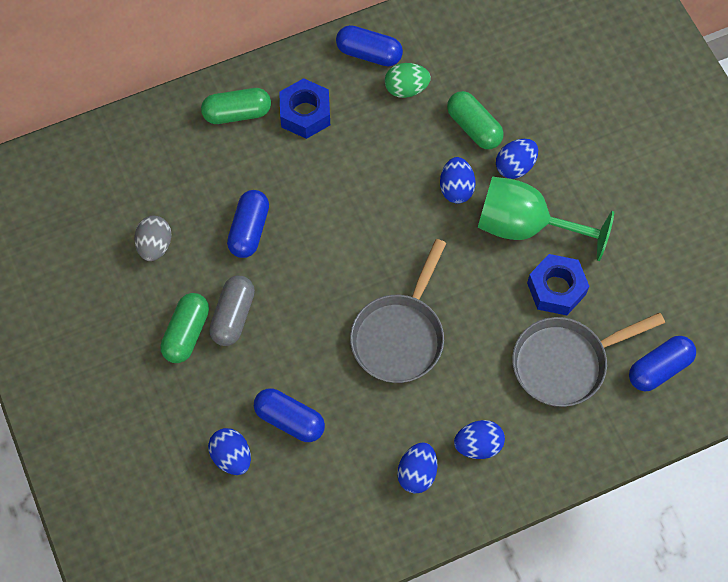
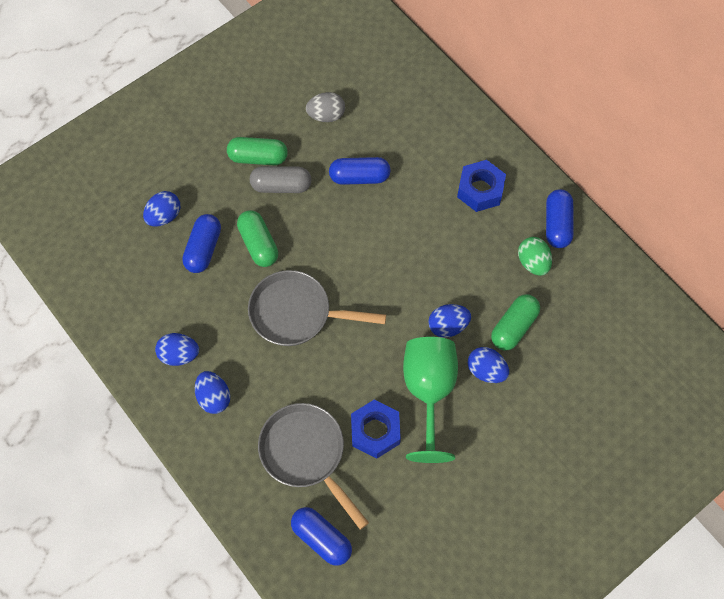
camera: 75 degrees right, 0 degrees up
(237, 113) = (462, 140): green capsule -> green capsule (258, 244)

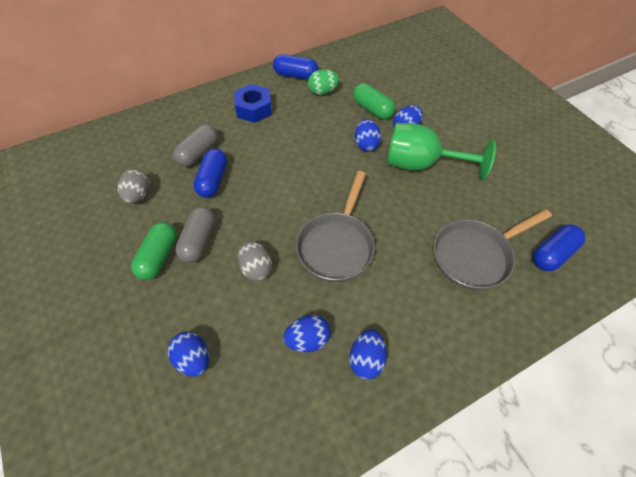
camera: 80 degrees left, 10 degrees down
(203, 249) = (247, 321): blue capsule -> none
(214, 397) = (417, 329): blue egg -> blue egg (308, 340)
(258, 244) = (256, 268): green capsule -> grey egg
(375, 431) = (454, 203): blue nut -> none
(395, 152) = (198, 153): none -> grey capsule

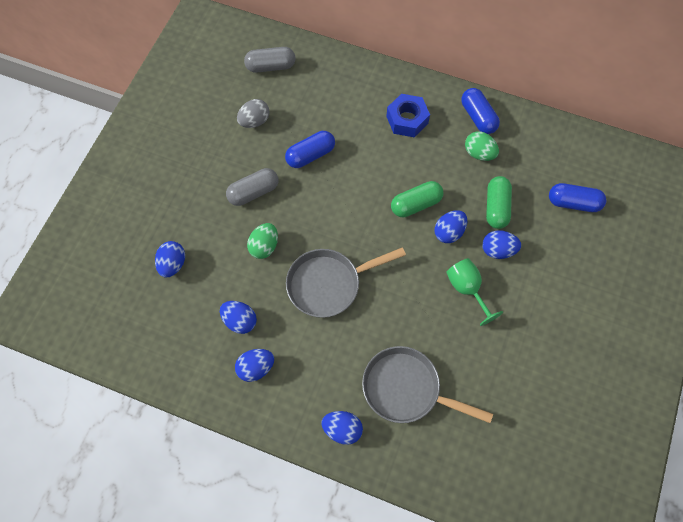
camera: 50 degrees right, 10 degrees up
(159, 257) = (221, 180): green capsule -> green capsule (416, 204)
(198, 153) = (325, 123): grey capsule -> grey capsule (270, 66)
(256, 268) = (264, 246): grey egg -> green egg
(421, 164) = (467, 289): green goblet -> green goblet, size x0.63
(480, 328) = (342, 429): none -> blue egg
(552, 254) = (461, 448): blue capsule -> blue capsule (573, 203)

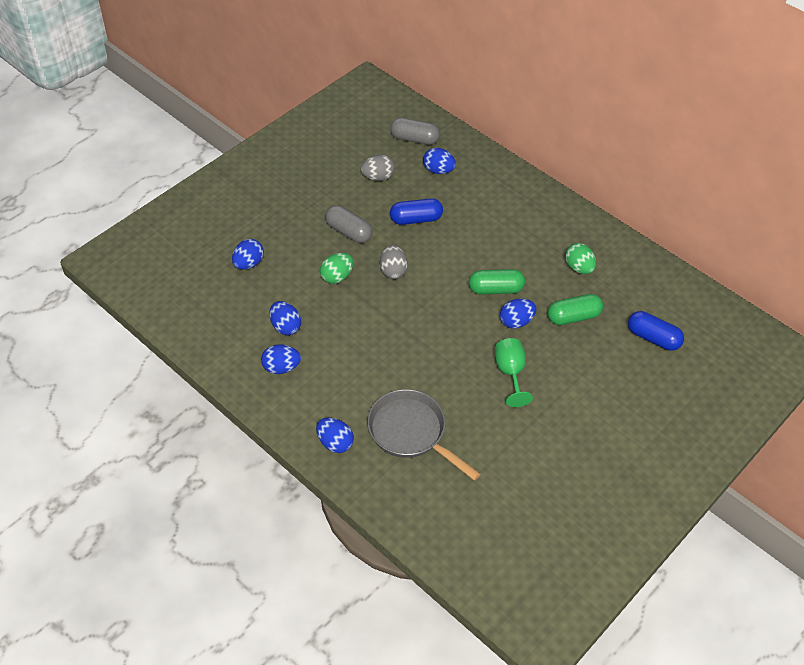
camera: 20 degrees right, 15 degrees down
(253, 192) = (348, 232): grey capsule -> grey capsule turned 45 degrees clockwise
(314, 220) = (393, 271): none -> grey egg
(328, 284) = (380, 325): grey pan -> none
(407, 120) = (521, 219): blue nut -> none
(478, 117) = (592, 238): blue capsule -> none
(496, 207) = (573, 317): green capsule -> green capsule turned 45 degrees clockwise
(498, 250) = (557, 352): blue egg -> blue egg (438, 170)

